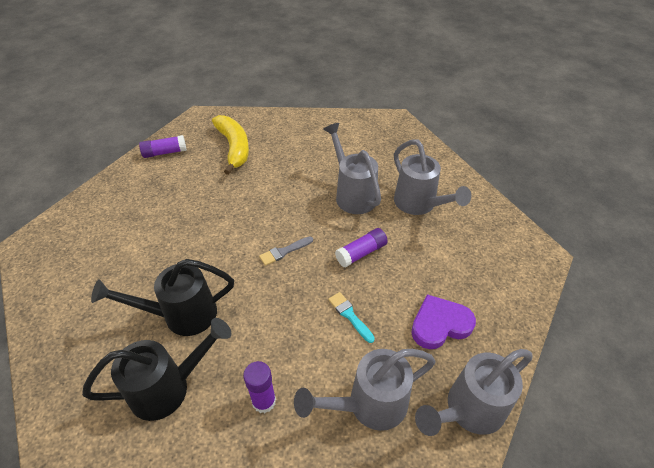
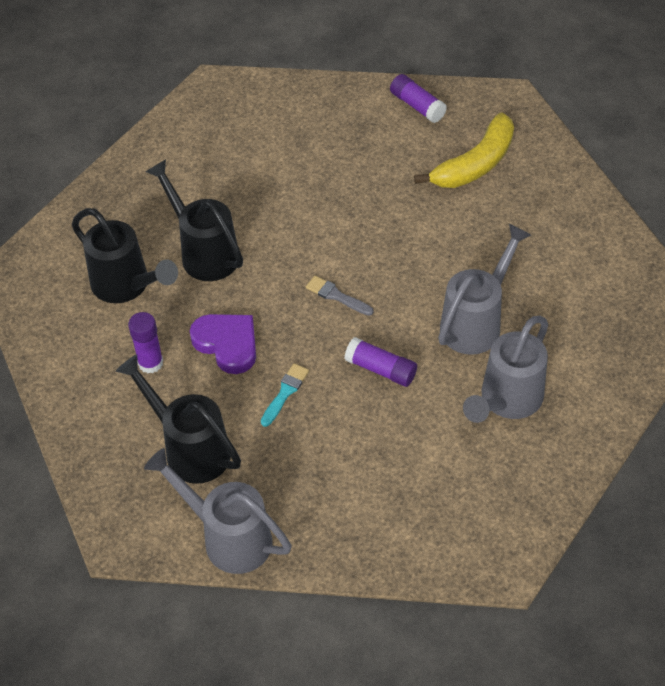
camera: 65 degrees right, 5 degrees up
(369, 405) = (190, 449): grey watering can -> black watering can
(440, 324) = (322, 481): purple heart -> purple heart (227, 344)

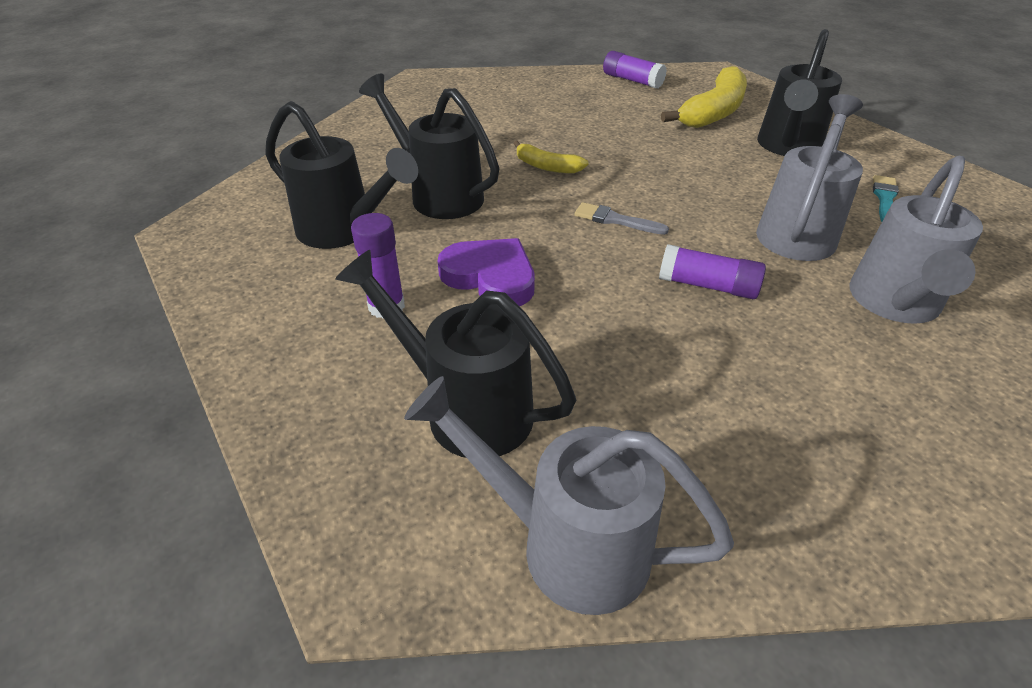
camera: 10 degrees left, 10 degrees down
(285, 392) = (588, 323): turquoise brush -> turquoise brush (885, 198)
(300, 226) = (547, 167): none -> yellow banana
(519, 221) = (787, 147): none -> black watering can

